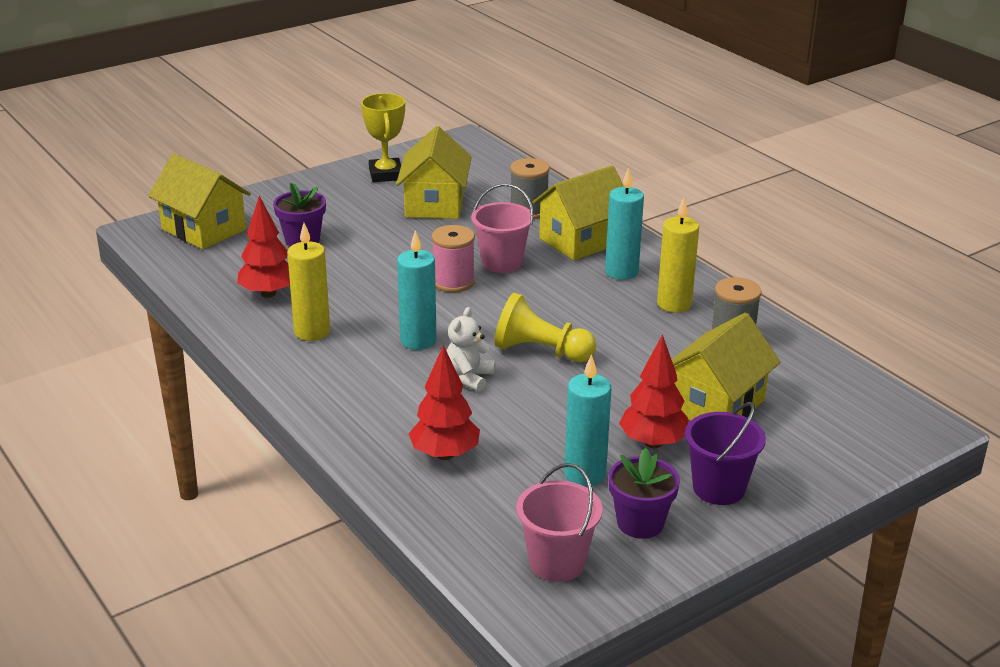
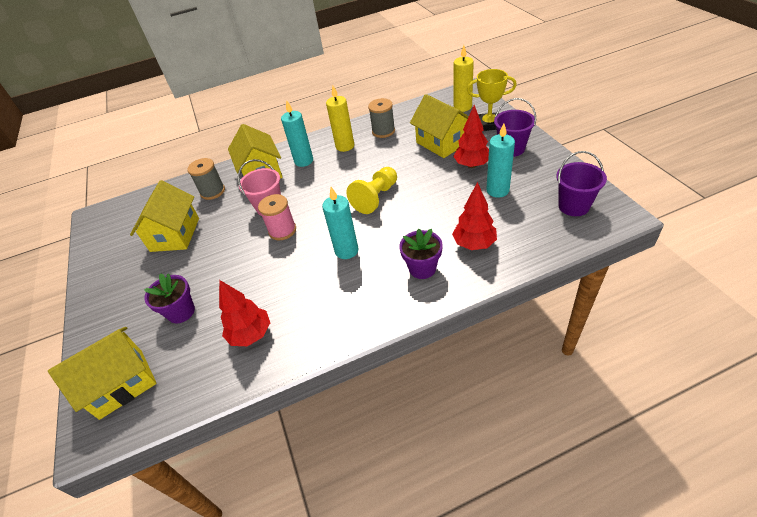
camera: 70 degrees left, 15 degrees up
(312, 332) = (316, 307): yellow candle -> yellow candle (462, 107)
(386, 174) = (113, 259): yellow trophy -> yellow trophy (489, 124)
(435, 204) = (175, 234): yellow house -> yellow house turned 75 degrees clockwise
(469, 378) = (396, 229): white teddy bear -> none
(557, 562) = (573, 206): pink bucket -> purple bucket
(640, 523) = (539, 175): purple flower pot -> purple flower pot (422, 268)

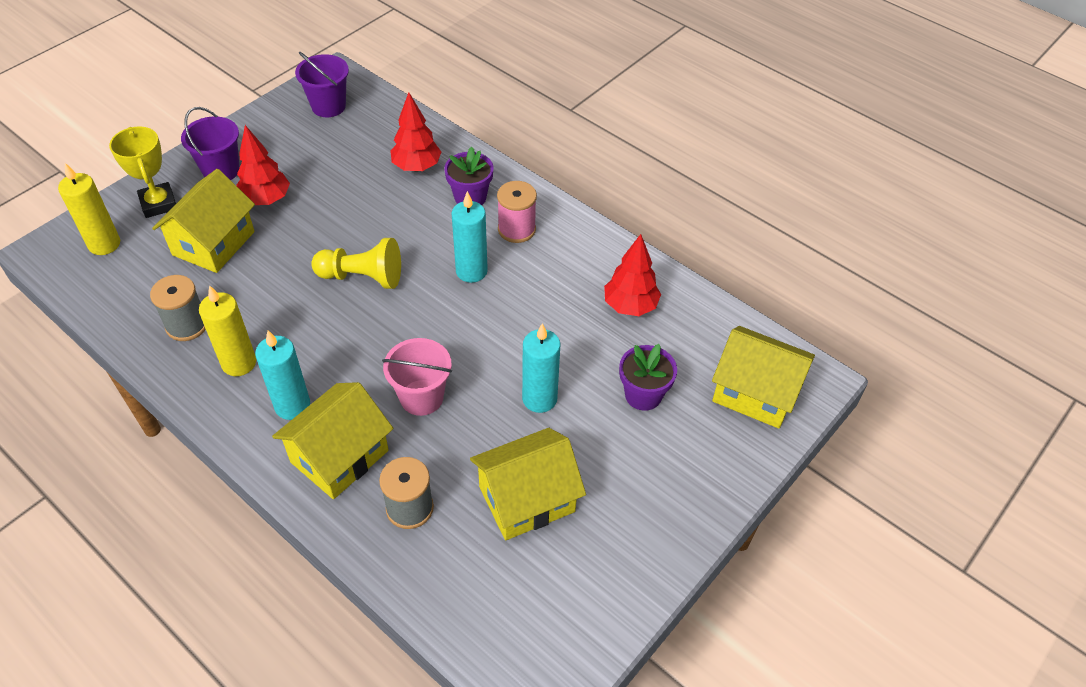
camera: 125 degrees left, 5 degrees up
(282, 230) = (463, 356): pink spool -> pink spool (516, 229)
(497, 190) = (315, 167): turquoise candle -> turquoise candle (539, 399)

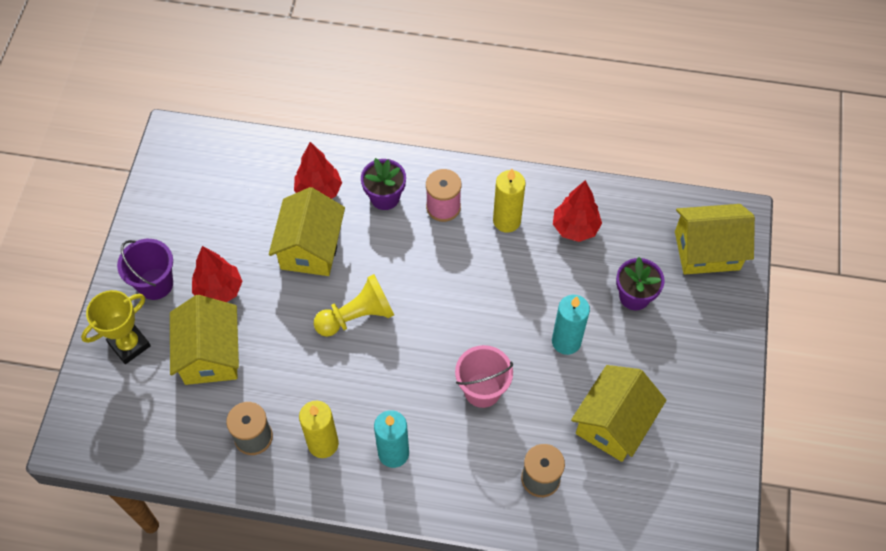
camera: 30 degrees left, 10 degrees up
(104, 244) = (117, 407): yellow candle -> yellow candle (506, 221)
(158, 203) = (129, 344): yellow trophy -> yellow trophy turned 75 degrees counterclockwise
(328, 106) = (194, 171): purple bucket -> none
(339, 456) = (461, 471): yellow house -> yellow house (310, 248)
(471, 271) = (437, 264): turquoise candle -> none

